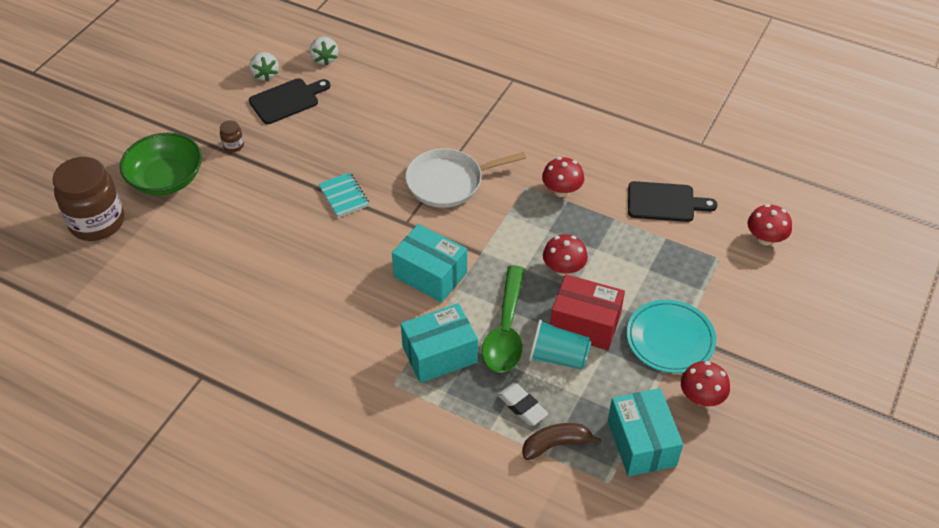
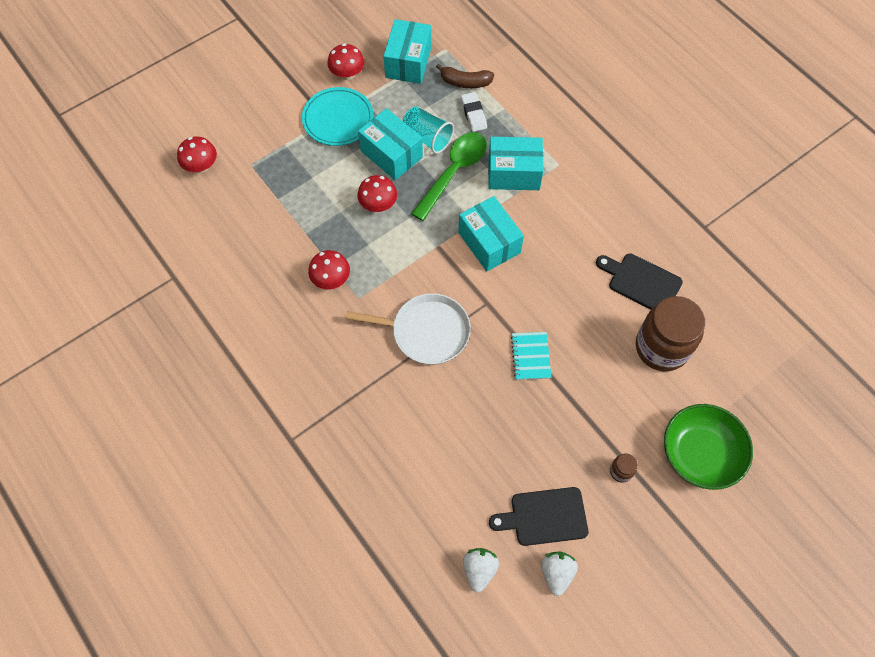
camera: 155 degrees left, 15 degrees up
(97, 222) = (777, 424): brown jar -> brown jar (661, 347)
(585, 324) = (391, 154): red box -> turquoise box
(665, 202) = (252, 231): black cutting board -> black cutting board (641, 282)

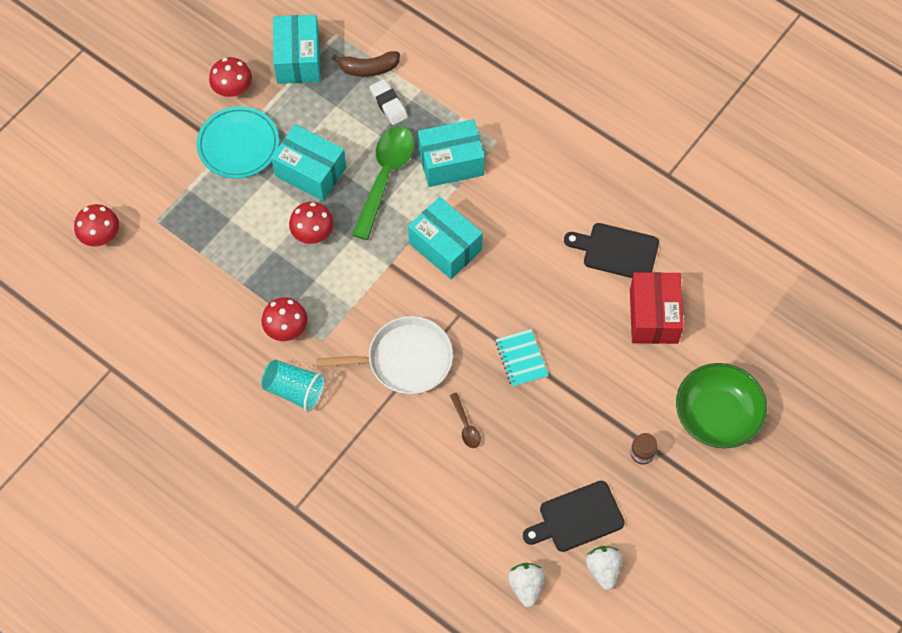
camera: 15 degrees left, 0 degrees up
(427, 138) = (345, 143): turquoise cup -> turquoise cup (294, 390)
(464, 404) = (466, 426): none -> brown spoon
(661, 347) = (653, 316): brown jar -> red box

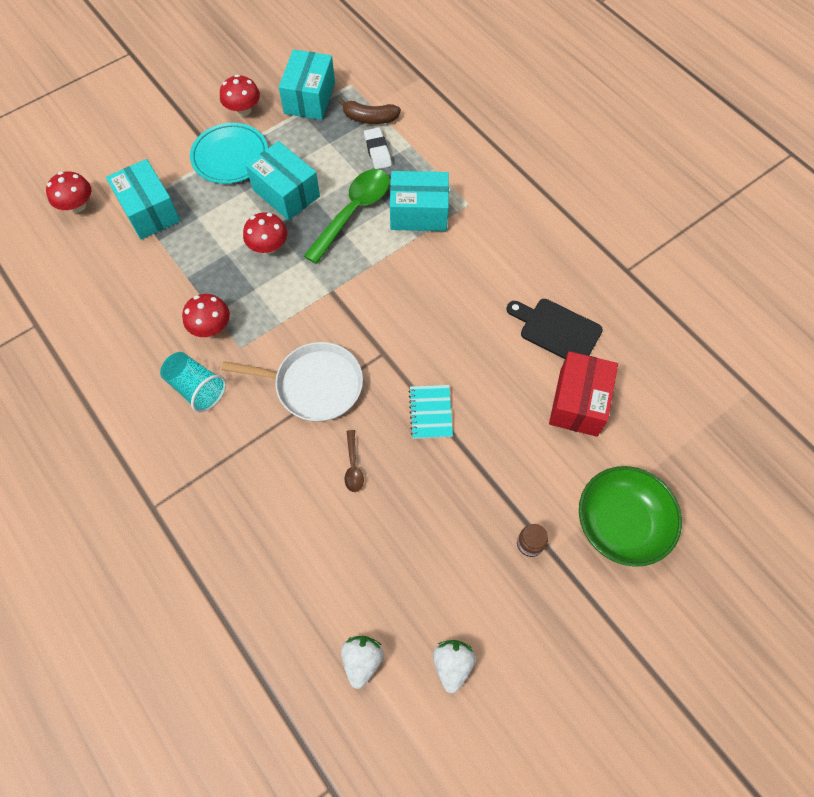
camera: 15 degrees right, 0 degrees up
(445, 246) = (389, 287): turquoise box -> turquoise box (149, 211)
(577, 518) = (440, 597): black cutting board -> none

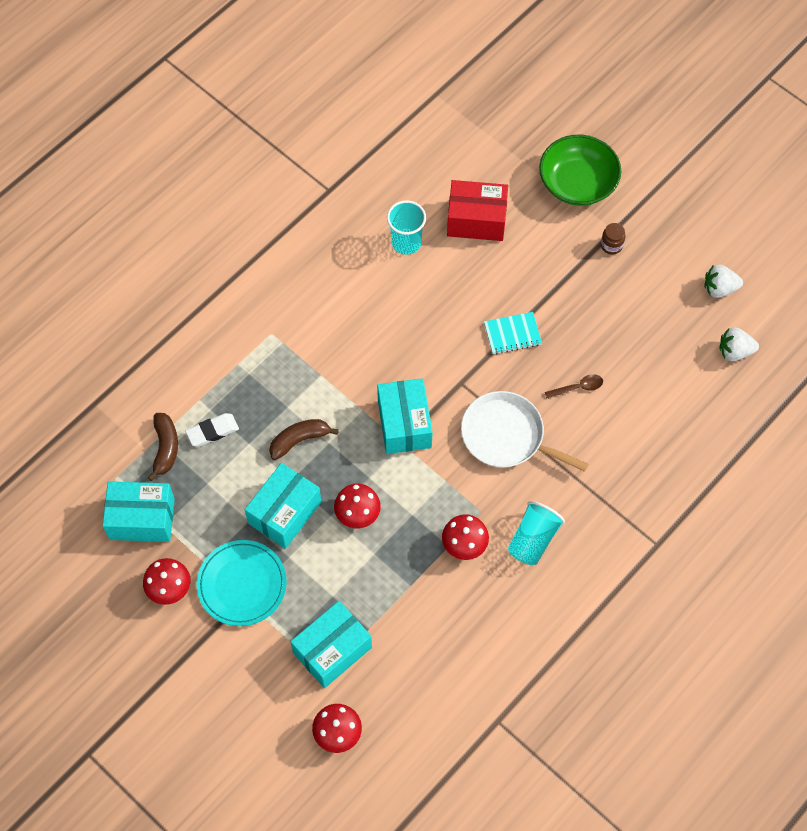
camera: 100 degrees left, 0 degrees up
(314, 385) = (506, 436): white pan -> white pan turned 60 degrees counterclockwise
(353, 212) = (299, 440): green spoon -> brown banana
(419, 213) = (290, 377): turquoise box -> turquoise box (404, 424)
(556, 330) = (406, 242): black cutting board -> turquoise cup

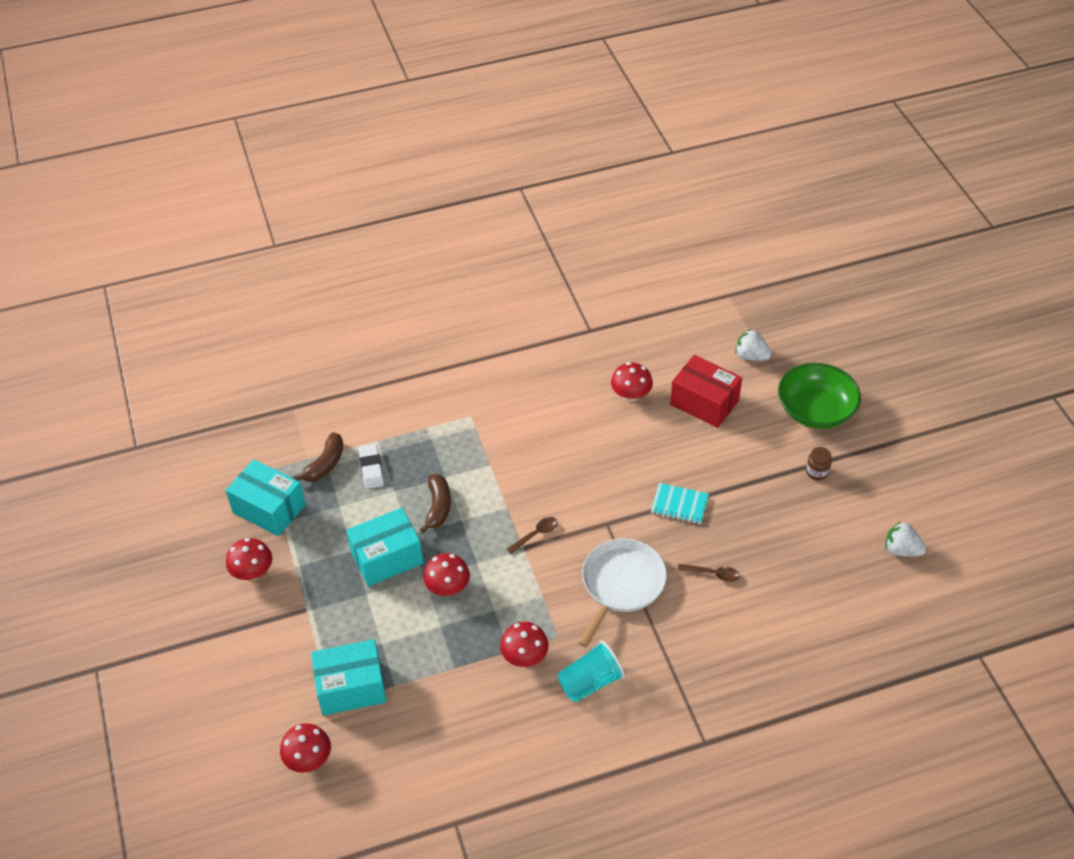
camera: 30 degrees right, 15 degrees down
(212, 431) = (371, 469): white eraser -> white eraser turned 75 degrees clockwise
(242, 584) = (312, 597): turquoise plate -> none
(299, 440) = (438, 507): brown banana -> brown banana turned 90 degrees clockwise
(404, 424) = (536, 534): turquoise box -> brown spoon
(406, 242) = (631, 395): turquoise cup -> red mushroom
(506, 436) = (621, 584): white pan -> white pan turned 60 degrees clockwise
(734, 351) = (885, 609): white strawberry -> white strawberry (751, 356)

